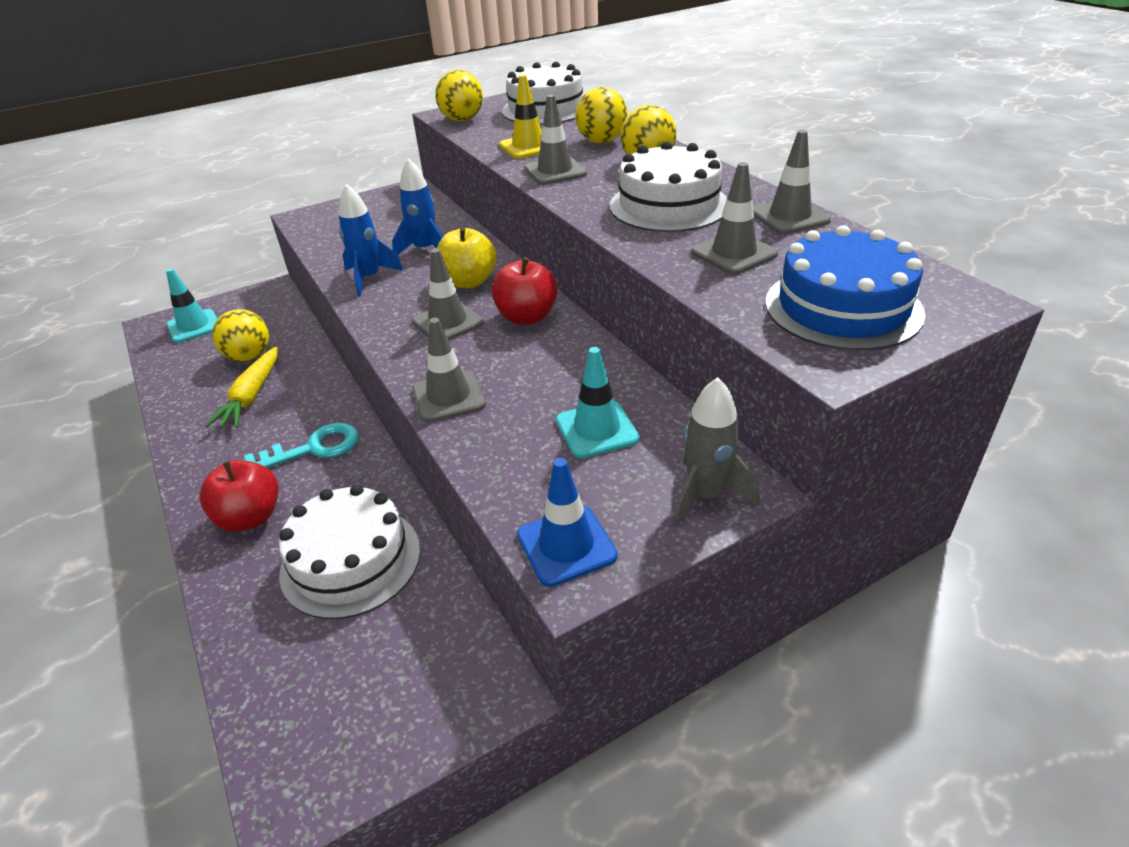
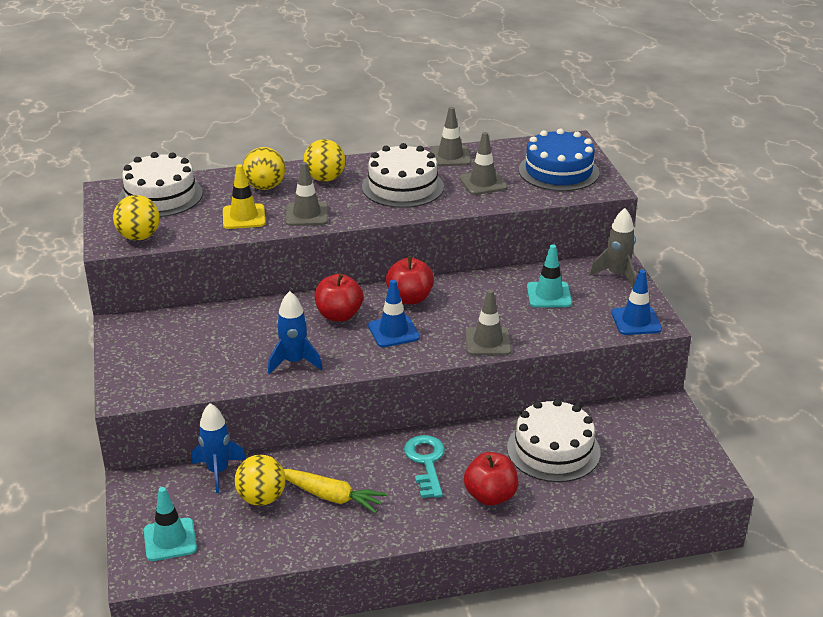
camera: 75 degrees left, 5 degrees down
(425, 250) = (265, 329): blue rocket -> blue rocket (218, 471)
(448, 322) = (393, 331): grey traffic cone -> blue traffic cone
(469, 282) = (339, 315): yellow apple -> red apple

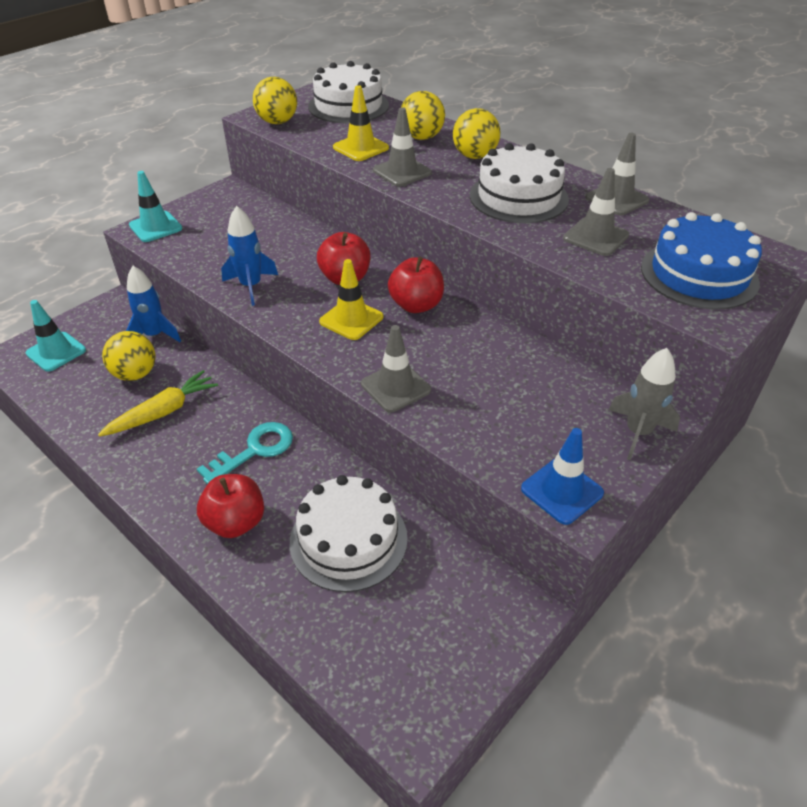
camera: 55 degrees right, 10 degrees up
(330, 496) = (163, 412): yellow carrot -> yellow carrot turned 120 degrees counterclockwise
(393, 331) = (351, 319): blue traffic cone -> yellow traffic cone
(549, 295) = (530, 395): turquoise traffic cone -> turquoise traffic cone (155, 227)

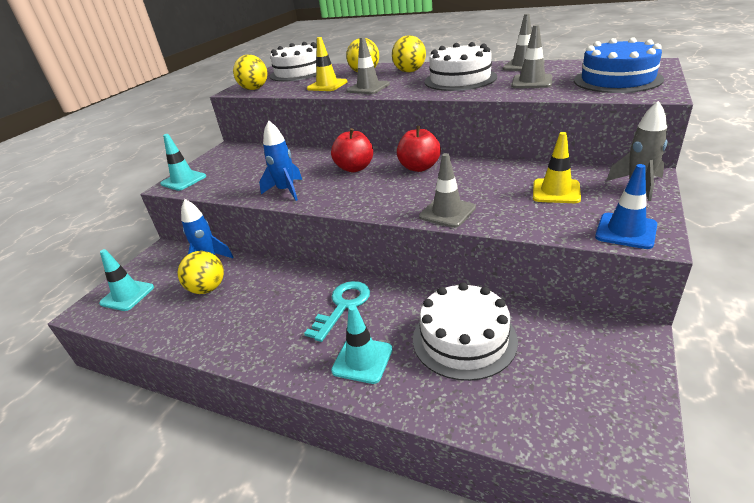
camera: 15 degrees left, 10 degrees down
(163, 412) = (248, 306): yellow carrot -> none
(235, 522) = (362, 360): red apple -> turquoise traffic cone
(351, 319) = (379, 187): yellow traffic cone -> yellow traffic cone (556, 191)

